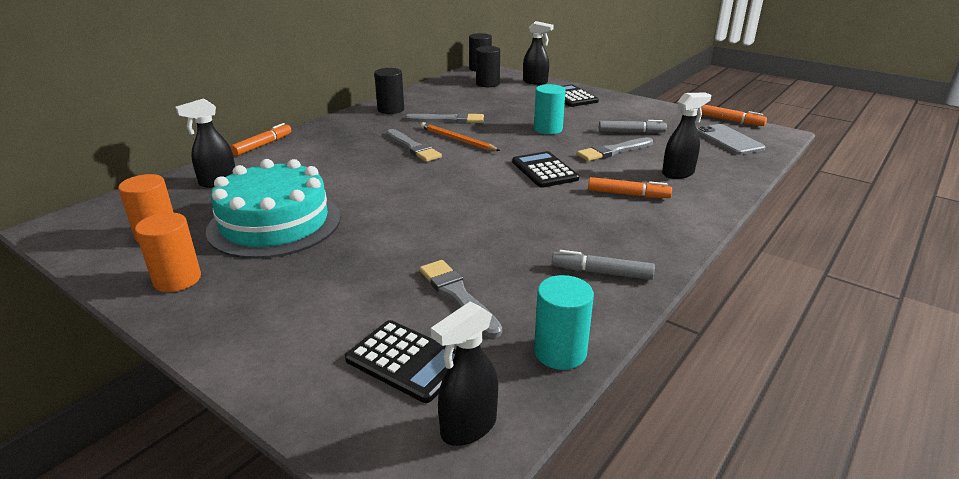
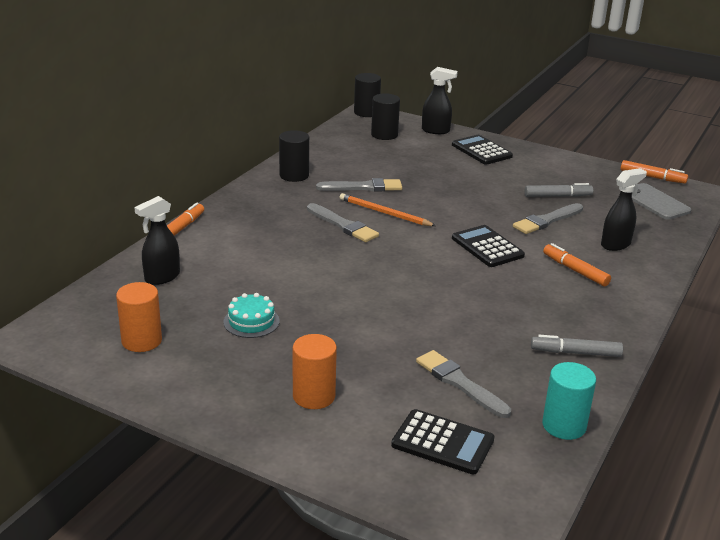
camera: 10 degrees left, 0 degrees up
(177, 279) = (195, 385): orange cylinder -> orange cylinder (314, 396)
(275, 223) = (251, 321): turquoise cake -> turquoise cake, size x0.44
(468, 427) = (514, 489): black spray bottle -> none
(548, 129) = (472, 195): turquoise cylinder -> none
(628, 194) = (575, 270): orange marker -> orange marker turned 135 degrees counterclockwise

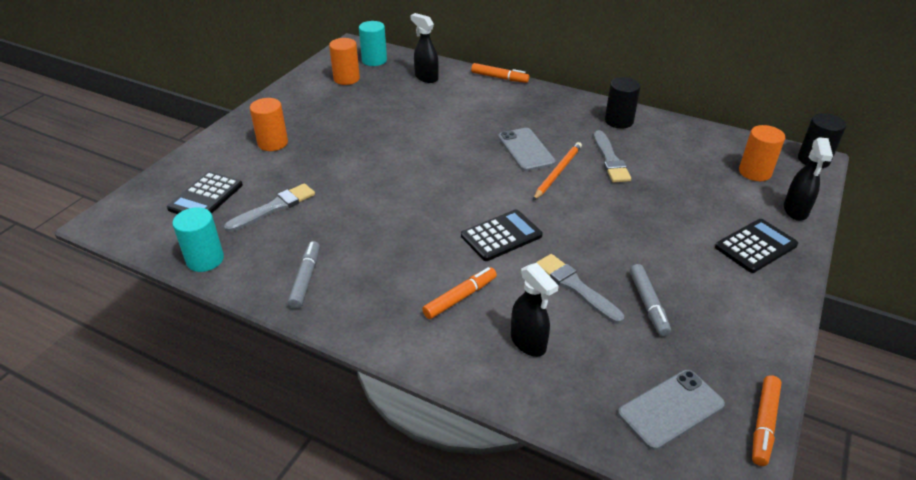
camera: 90 degrees right, 10 degrees up
(91, 318) = (374, 60): none -> turquoise cylinder
(251, 321) = (367, 115): turquoise cake -> none
(343, 225) = (526, 150): grey brush -> grey phone
(384, 135) = (754, 172): black cylinder -> orange cylinder

